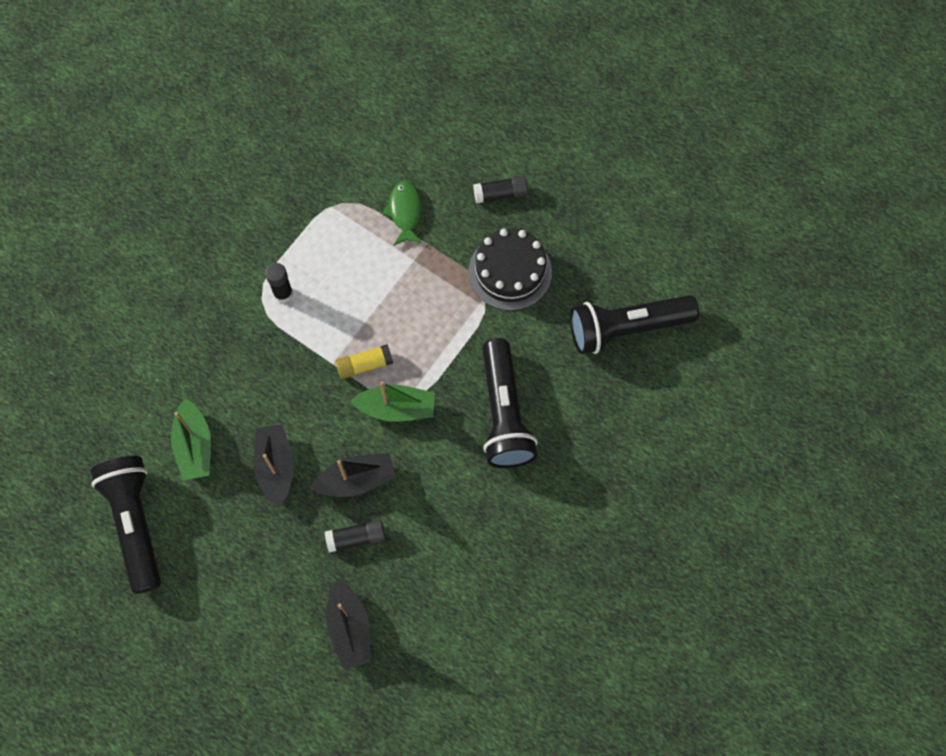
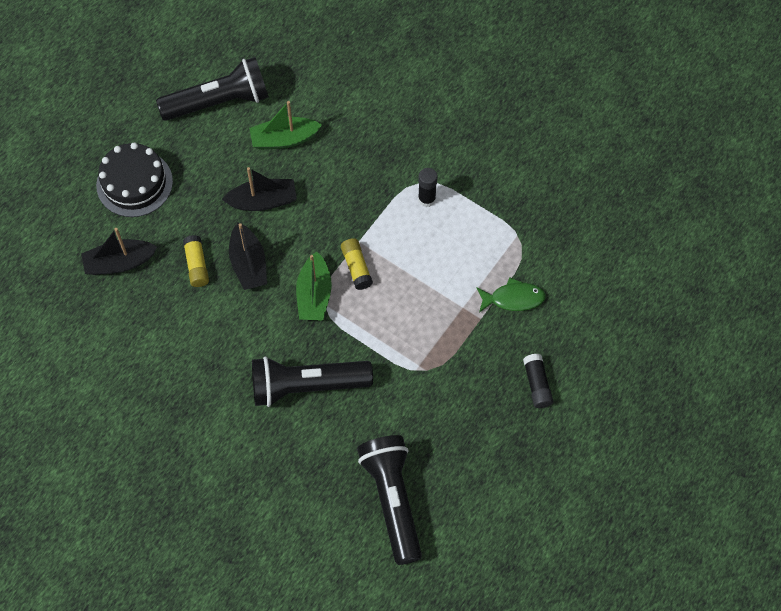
camera: 90 degrees right, 5 degrees down
(356, 538) = (197, 265): black glue stick -> yellow glue stick
(510, 272) = (452, 392): black cake -> black cake (134, 183)

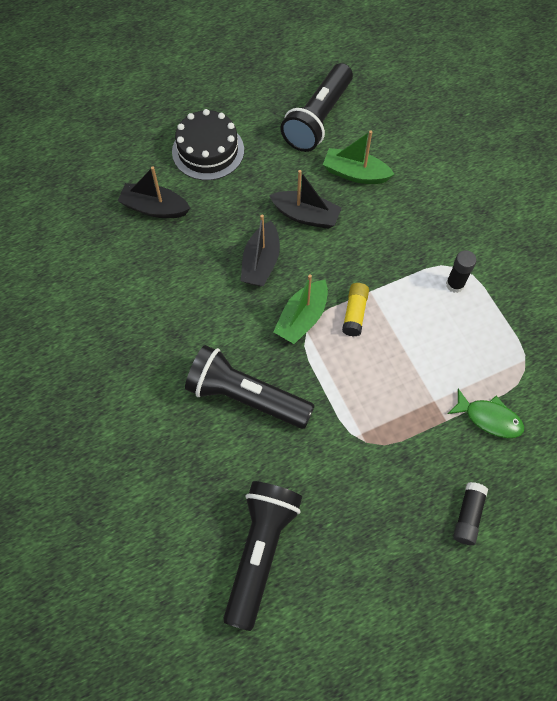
camera: 30 degrees right, 0 degrees up
(197, 265) = (216, 242): yellow glue stick -> none
(219, 102) = (318, 119): black flashlight -> black flashlight turned 105 degrees clockwise

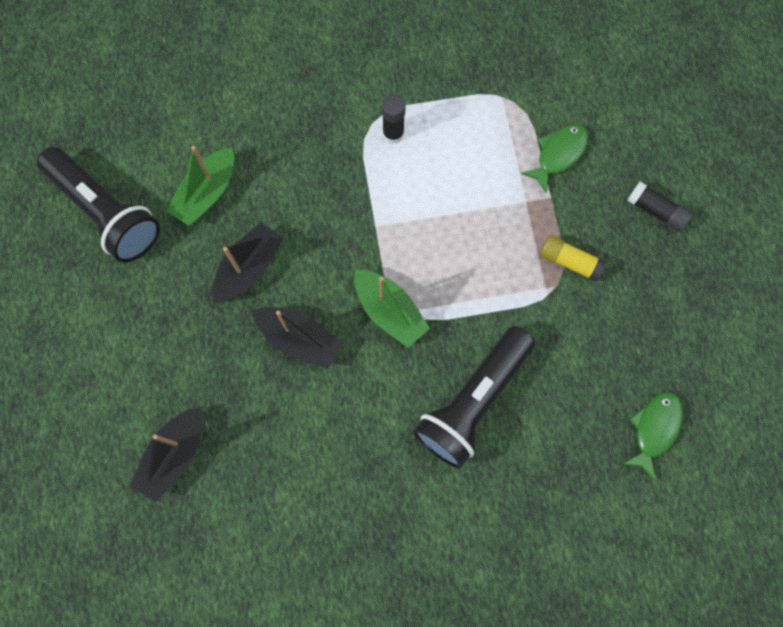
camera: 75 degrees left, 10 degrees up
(208, 151) = (106, 365): black cake -> none
(260, 552) = (654, 429): black flashlight -> green fish
(355, 313) = (399, 251): yellow glue stick -> yellow glue stick (569, 261)

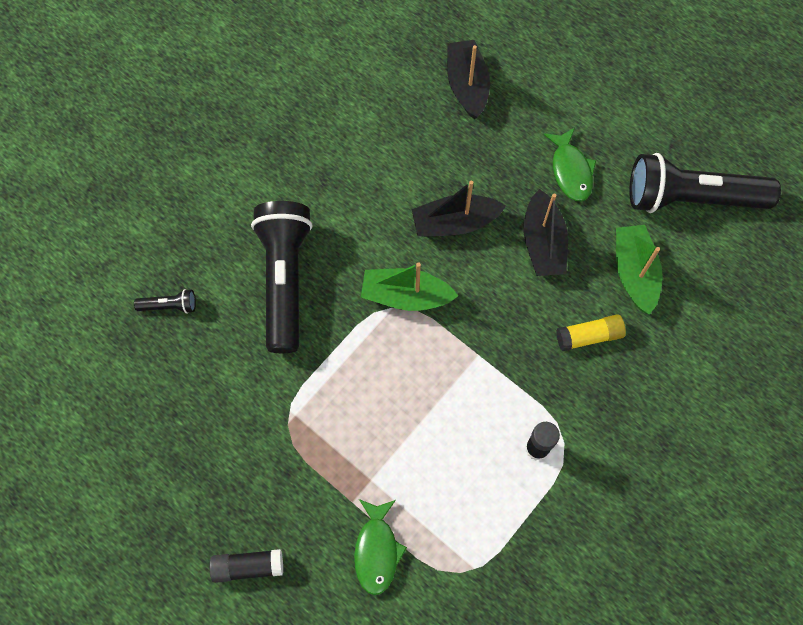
camera: 140 degrees right, 5 degrees down
(569, 261) = (292, 454): yellow glue stick -> yellow glue stick (589, 336)
(583, 455) = (169, 306): none -> black flashlight
(654, 429) = (124, 368): green fish -> green fish (570, 171)

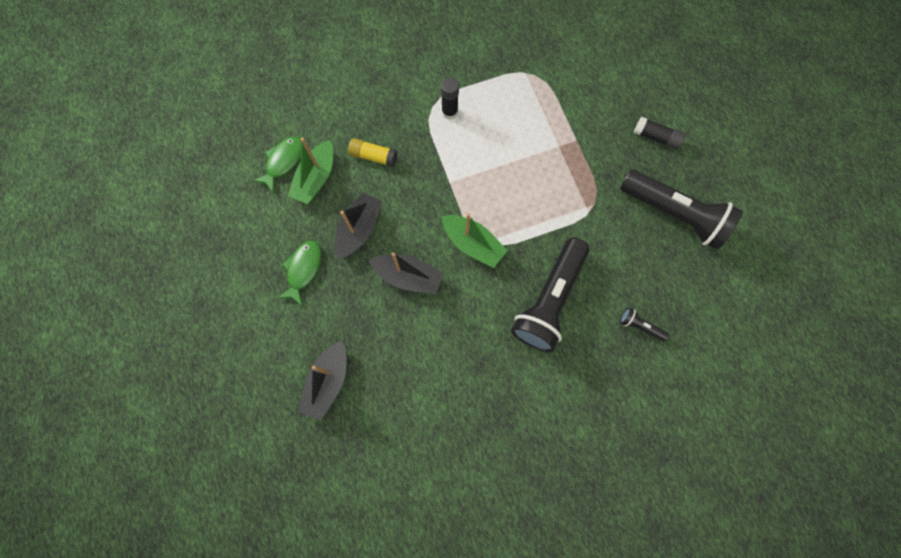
camera: 150 degrees left, 5 degrees up
(377, 550) = (576, 108): green fish -> green fish (283, 162)
(691, 198) = (240, 206): black flashlight -> black flashlight (673, 214)

